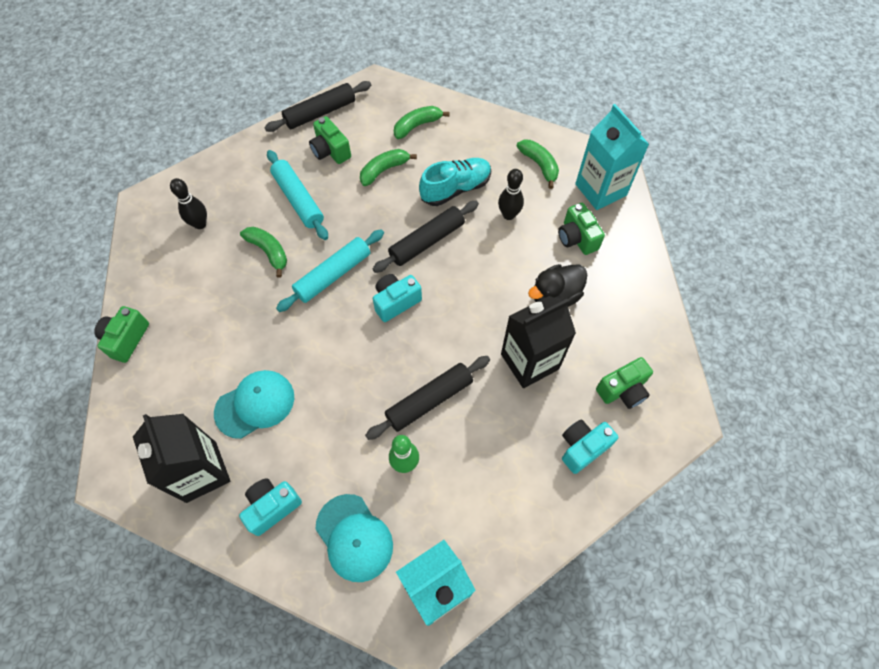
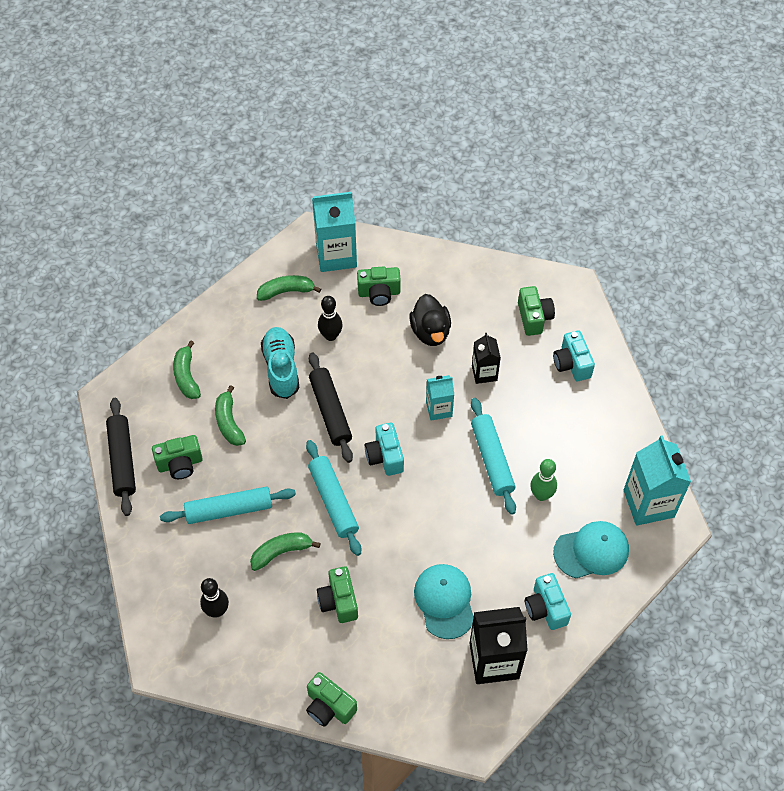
camera: 70 degrees left, 5 degrees down
(232, 313) = (339, 601): none -> green camera
(429, 400) = (492, 459): black rolling pin -> turquoise rolling pin
(468, 332) = (439, 409): none -> turquoise carton
(529, 361) = (484, 373): black carton -> black carton, size x0.57

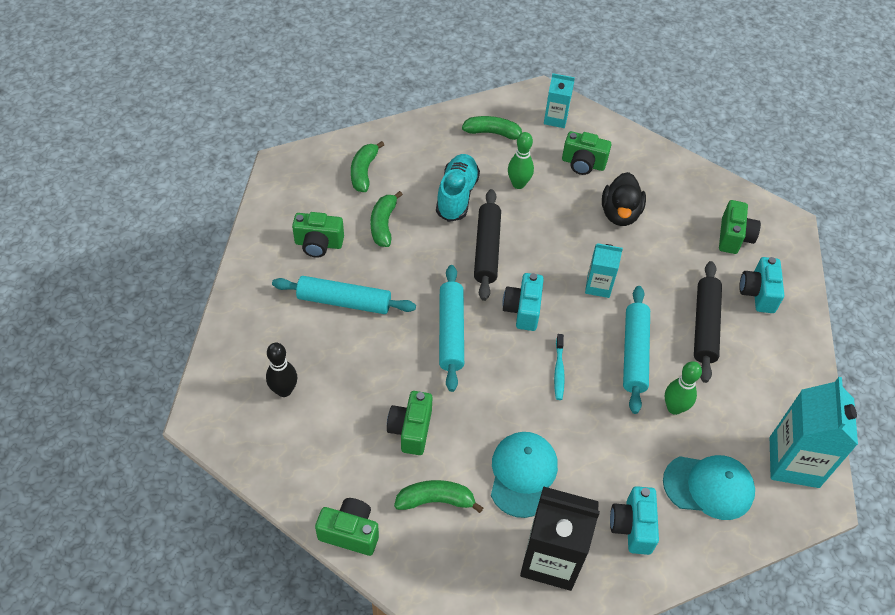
camera: 20 degrees right, 5 degrees down
(122, 460) = (267, 221): black rolling pin -> black rolling pin (704, 326)
(281, 552) = (376, 360): green banana -> green banana (436, 500)
(329, 706) = (350, 533): green camera -> green camera turned 135 degrees clockwise
(330, 336) = (518, 184): black bowling pin -> green bowling pin
(336, 255) = (555, 119): turquoise carton -> turquoise carton, size x0.57
(437, 500) = (559, 371): none -> turquoise toothbrush
(484, 373) = (660, 269): black carton -> none

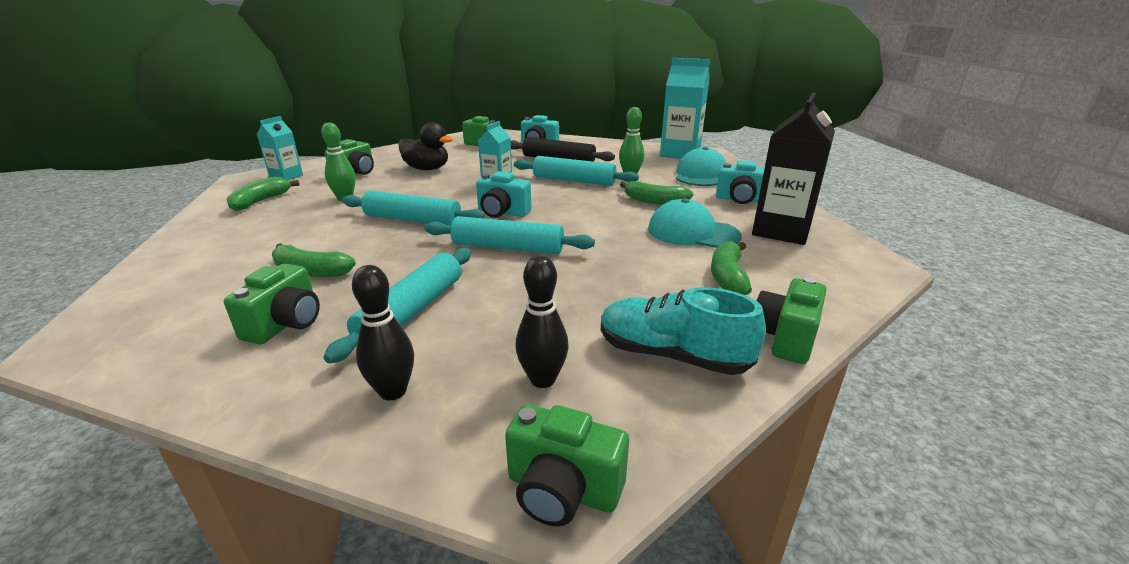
camera: 75 degrees left, 25 degrees down
(265, 322) = (393, 391): none -> black bowling pin
(364, 172) = (201, 277): green banana -> green banana (654, 201)
(411, 430) = (633, 283): green camera -> green camera (562, 490)
(457, 196) = (321, 226): turquoise shoe -> turquoise shoe (672, 355)
(486, 249) = (412, 220): black rolling pin -> turquoise rolling pin
(559, 371) = (580, 206): turquoise toothbrush -> none

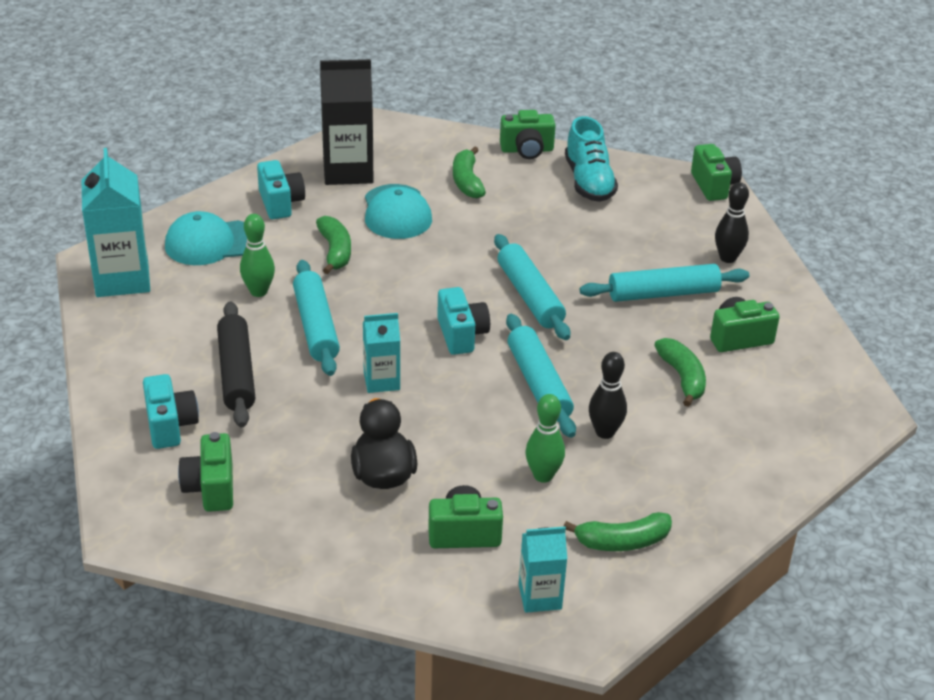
camera: 125 degrees left, 10 degrees up
(542, 379) = (659, 215): black bowling pin -> black bowling pin (605, 432)
(727, 277) = (467, 181): green banana -> green banana turned 105 degrees clockwise

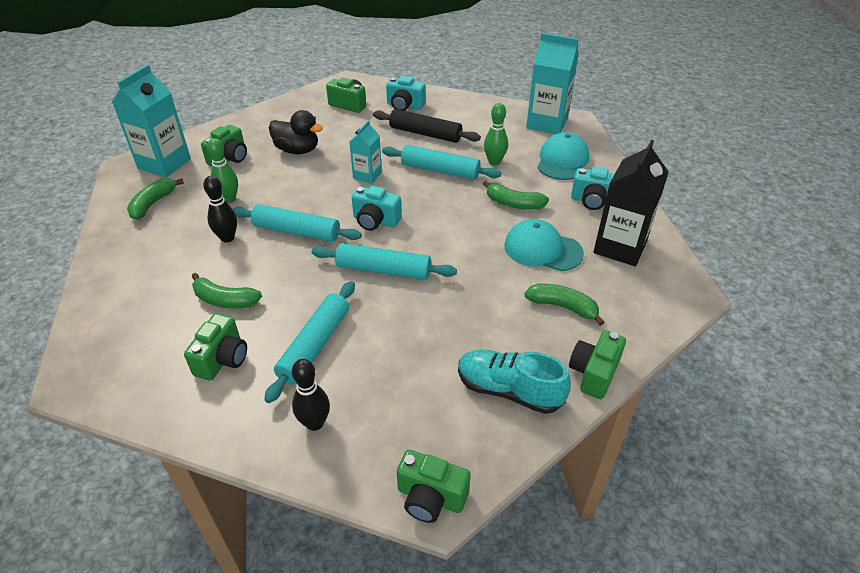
camera: 125 degrees right, 5 degrees up
(540, 597) = (164, 164): turquoise carton -> turquoise carton, size x1.75

